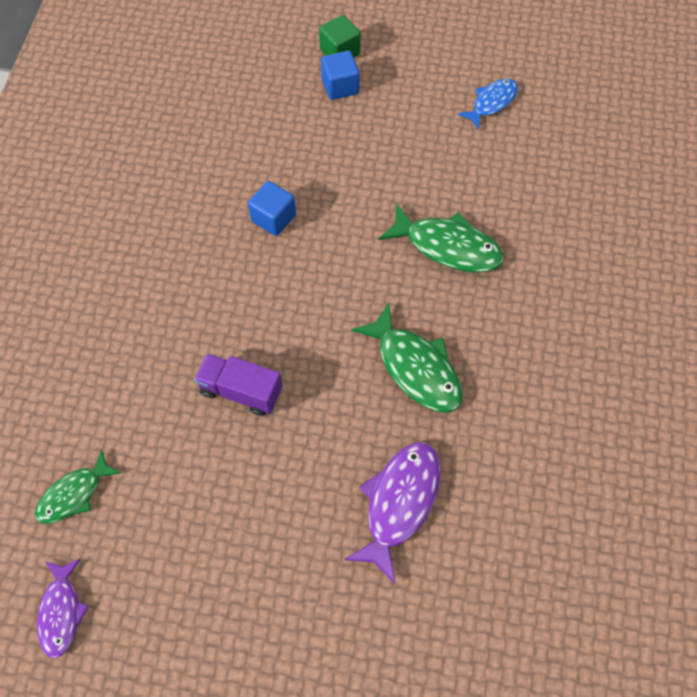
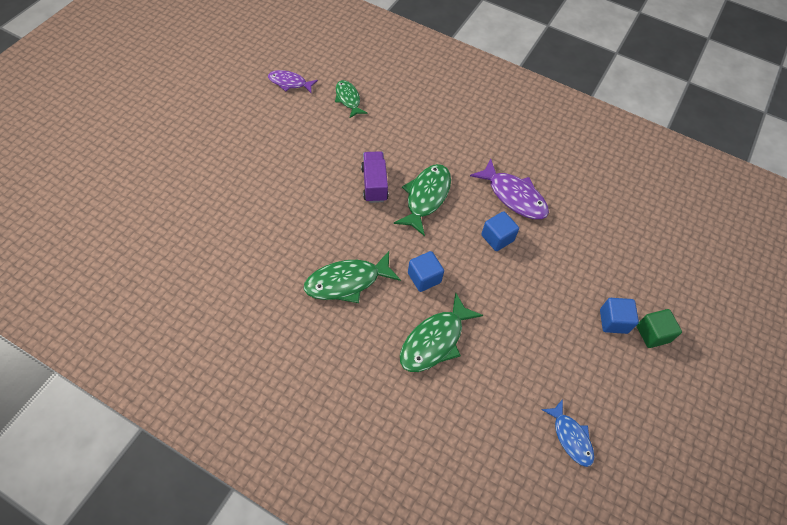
camera: 105 degrees right, 5 degrees down
(239, 317) = (426, 197): none -> green fish
(241, 391) = (374, 184): purple truck -> purple truck turned 45 degrees counterclockwise
(368, 282) = (424, 278): none -> blue cube
(399, 503) = (263, 240): purple fish -> purple fish (514, 196)

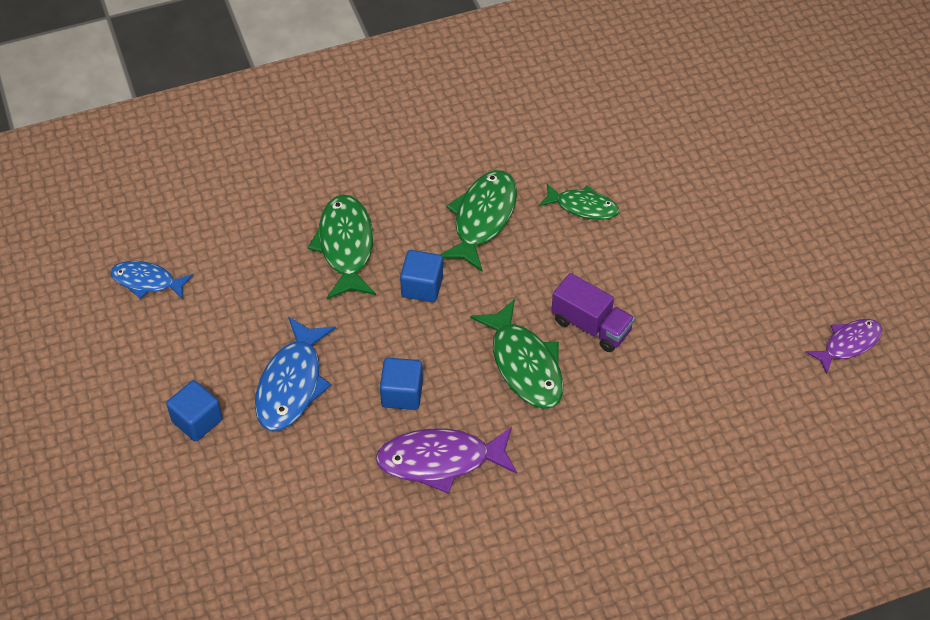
camera: 135 degrees right, 5 degrees down
(348, 99) = (764, 392): green fish -> green fish (583, 207)
(546, 293) = (292, 384): none -> blue fish
(652, 334) = (145, 445): green cube -> none

